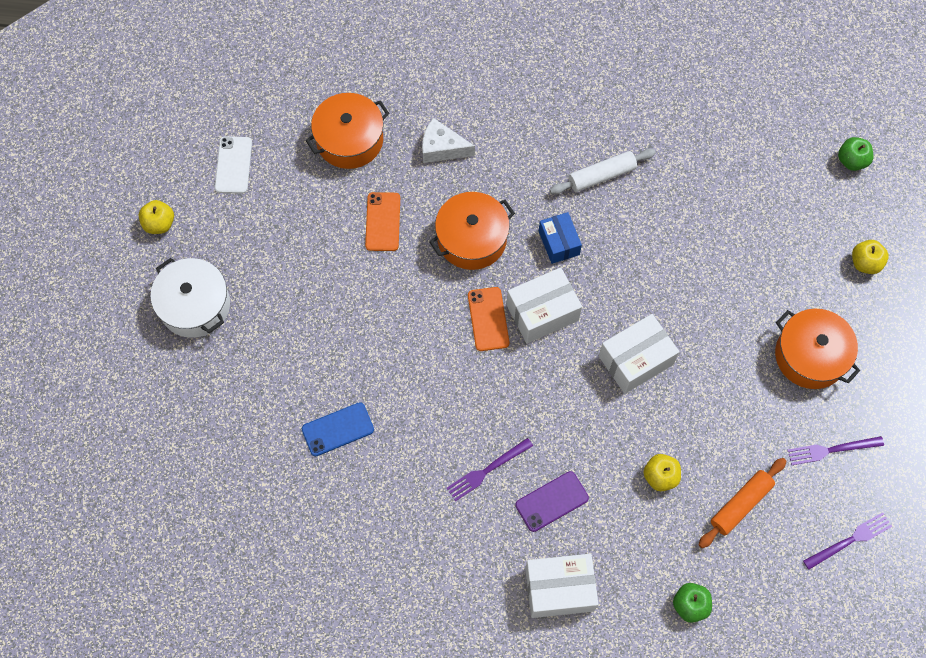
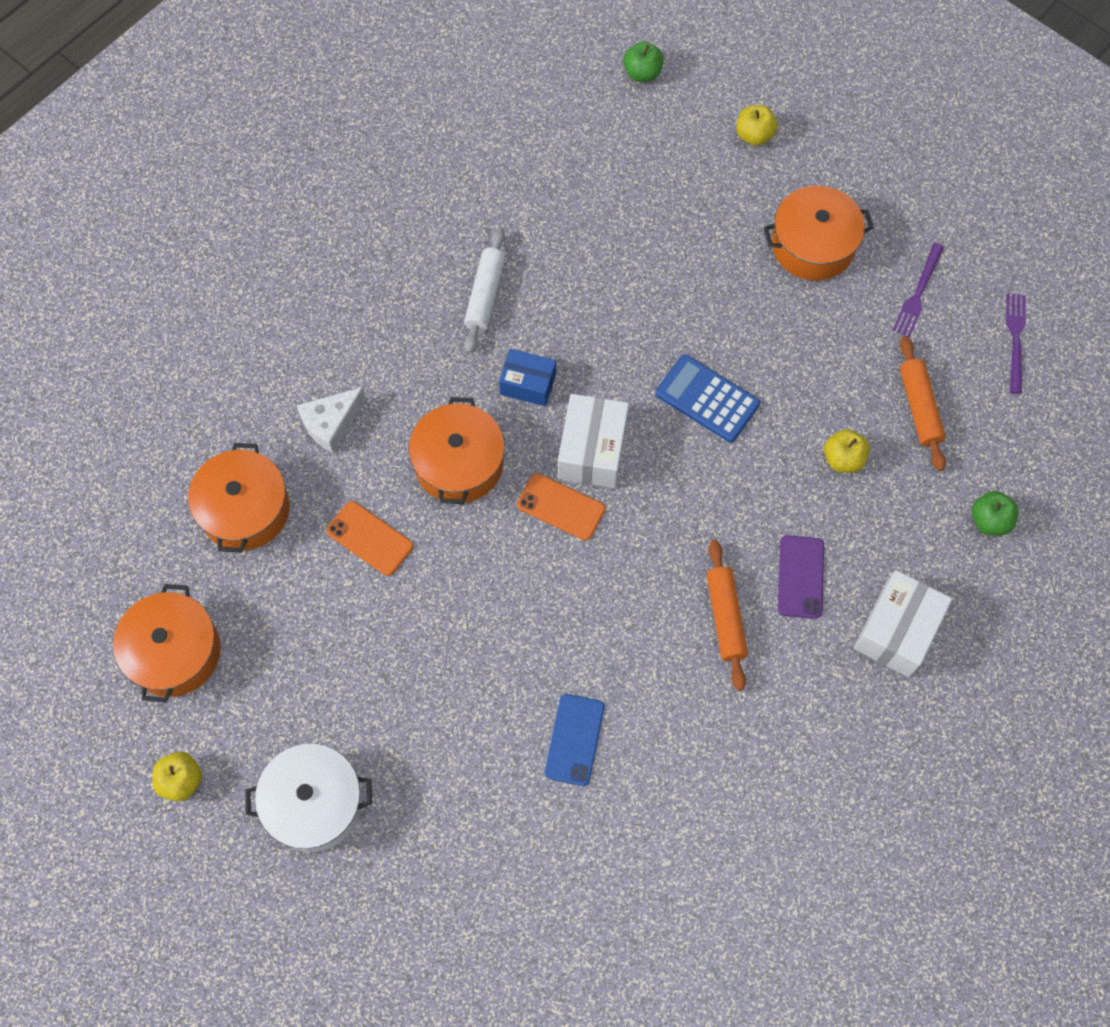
camera: 55 degrees left, 0 degrees up
(233, 165) = (174, 652): white phone -> orange pot
(487, 470) = (725, 617): purple fork -> orange rolling pin
(636, 360) = (707, 399): white box -> blue calculator

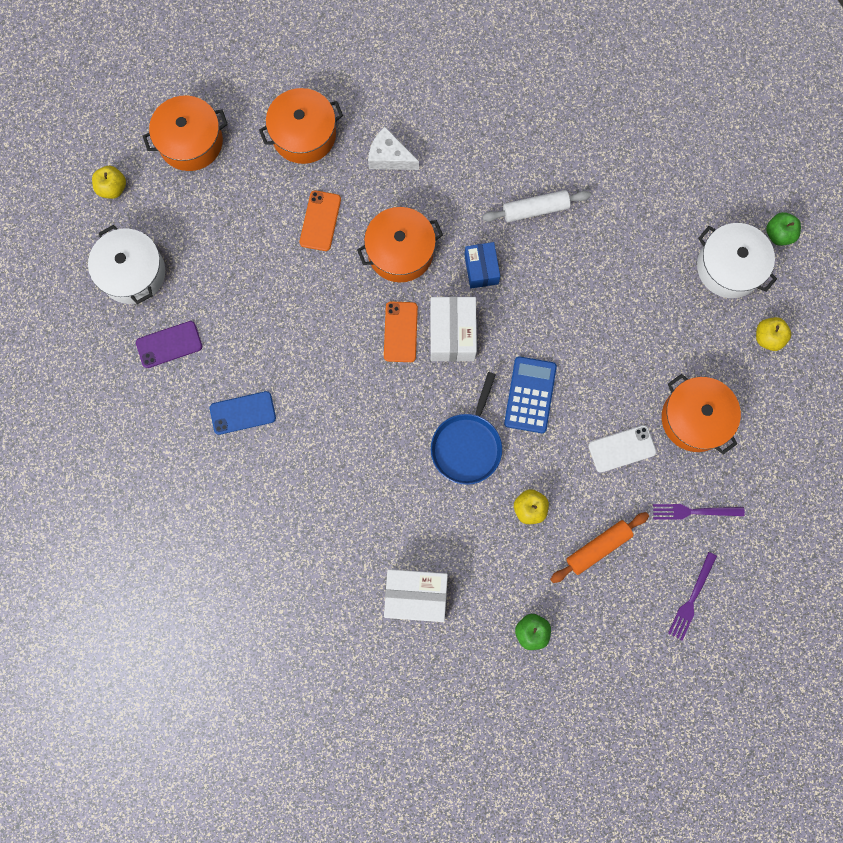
camera: 65 degrees right, 10 degrees up
(592, 450) = (452, 334): white box -> white box turned 75 degrees counterclockwise
(655, 135) = (729, 267): none -> white pot
(725, 617) = (371, 475): orange rolling pin -> none
(737, 493) = (467, 446): none -> blue pan
(800, 577) = (425, 514): purple phone -> purple phone (169, 344)
(814, 332) = (622, 448): none -> white phone
(1015, 339) = (692, 598): purple fork -> purple fork turned 135 degrees clockwise

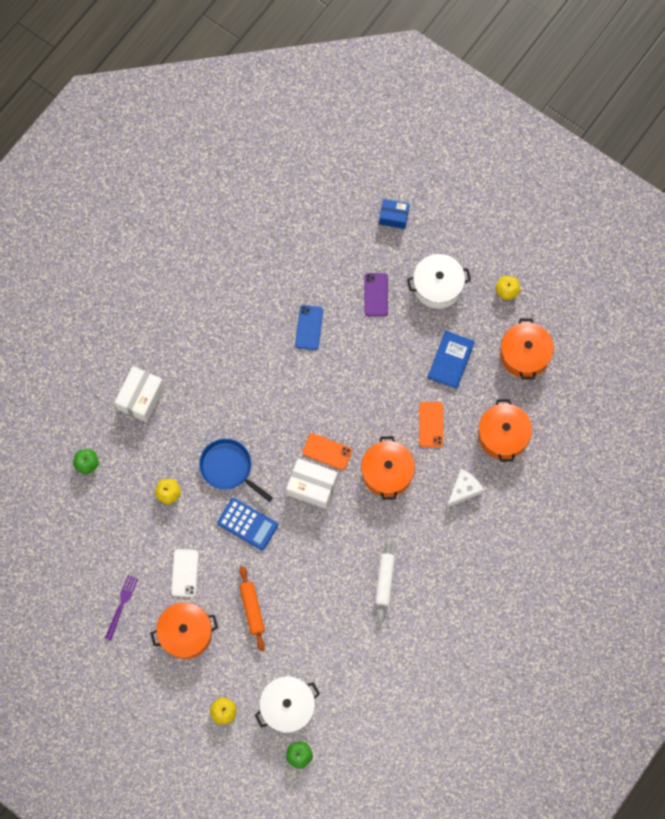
camera: 110 degrees right, 5 degrees down
(228, 225) = (450, 360): none -> blue book
(320, 221) = (431, 424): orange phone -> orange phone turned 60 degrees clockwise
(481, 269) = (353, 524): blue box -> blue box (393, 217)
(598, 547) = (124, 529): orange rolling pin -> orange rolling pin (252, 609)
(692, 598) = (64, 579): purple fork -> none

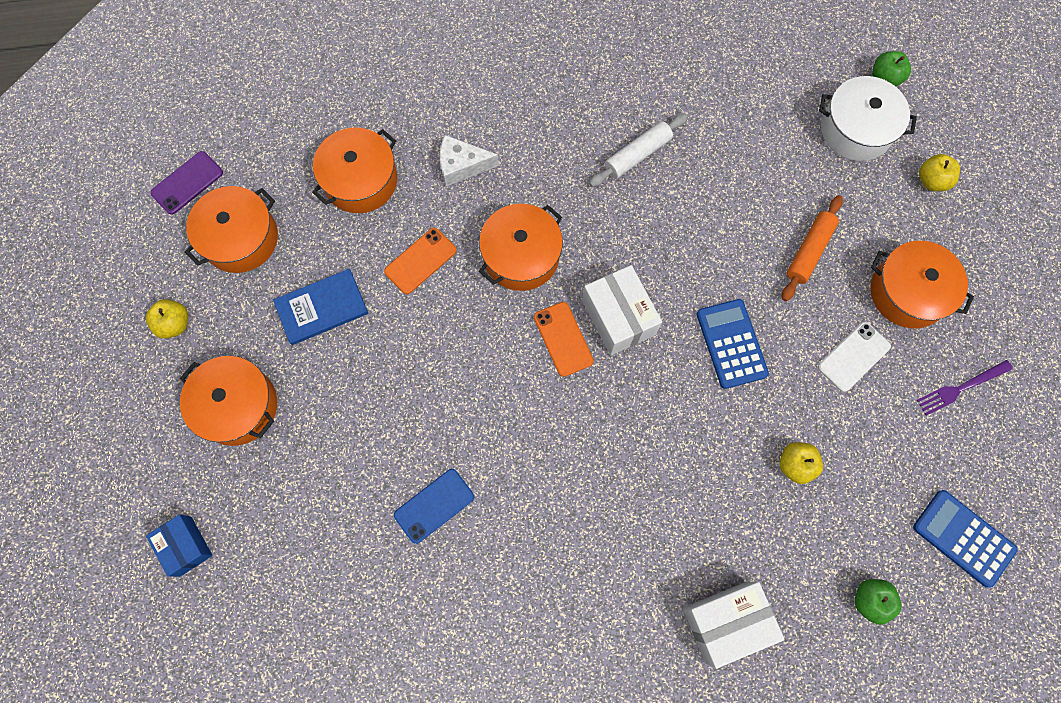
camera: 135 degrees left, 0 degrees up
(66, 530) = (963, 538): none -> blue calculator
(228, 468) = (695, 428): blue pan -> none
(376, 294) = (315, 467): purple phone -> purple phone (187, 183)
(437, 286) = (238, 406): white pot -> orange pot

